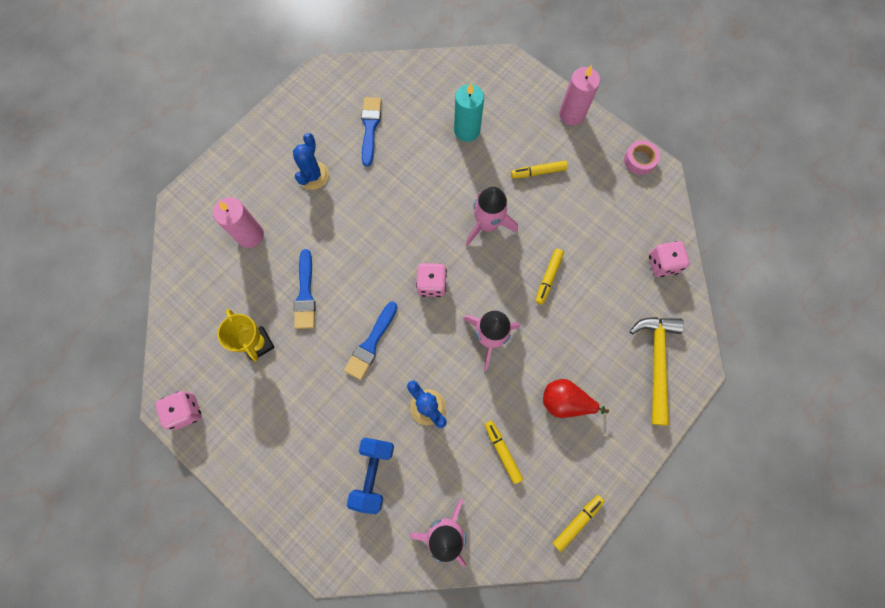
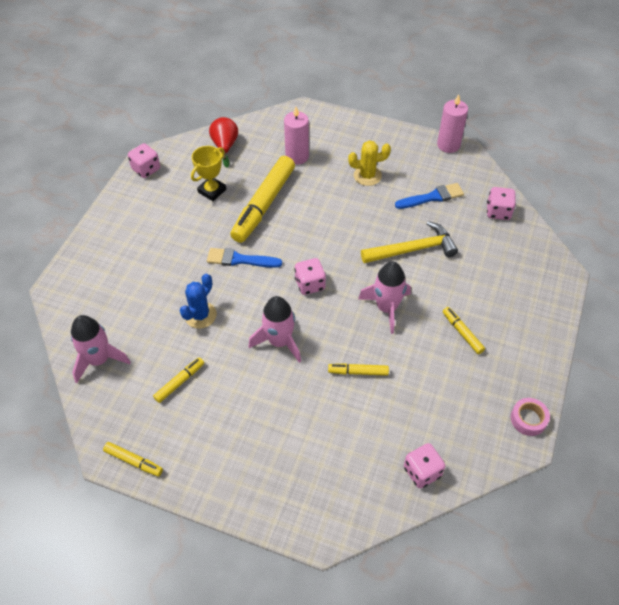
camera: 70 degrees right, 20 degrees down
(305, 294) = (264, 205): blue brush -> yellow marker
(313, 175) = (367, 176): blue cactus -> yellow cactus
(373, 473) = (133, 295): blue dumbbell -> none
(414, 80) = (498, 212): none -> pink dice
(467, 130) = (472, 264): turquoise candle -> none
(565, 401) = (242, 420): red pear -> red pear (225, 146)
(572, 114) = (542, 343): pink candle -> pink candle (448, 145)
(656, 362) = (312, 492): yellow hammer -> yellow hammer (413, 249)

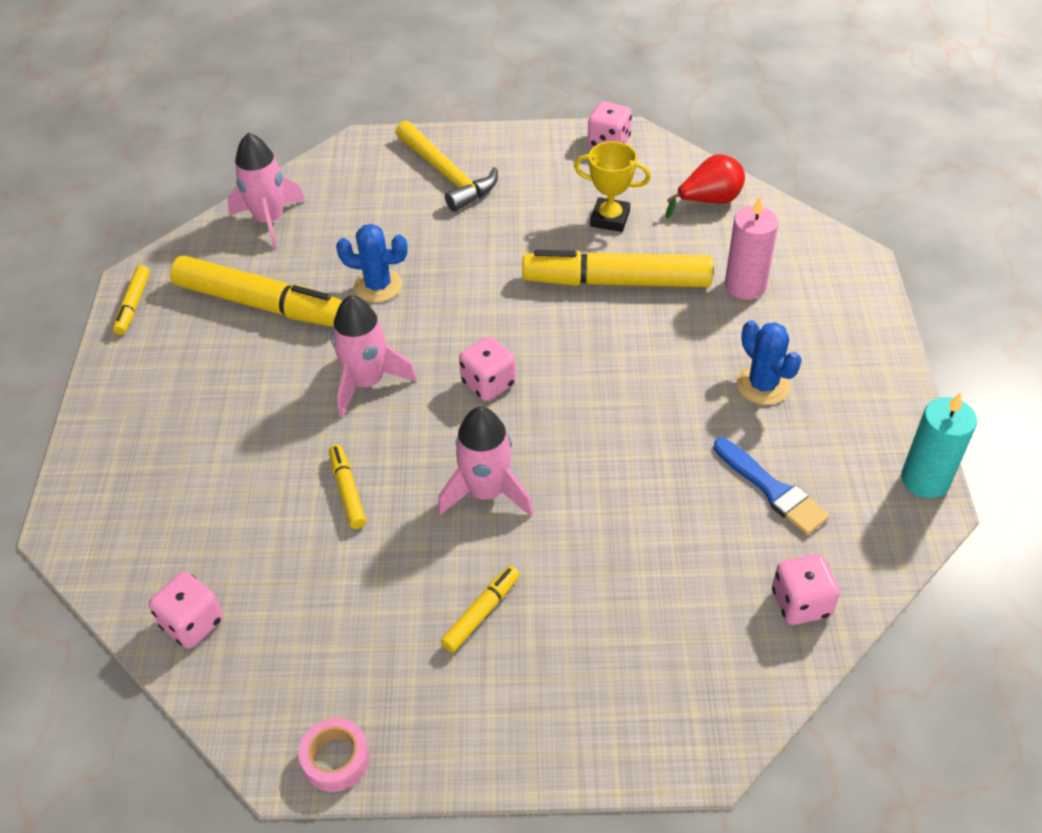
camera: 70 degrees right, 5 degrees down
(179, 382) = (262, 304): yellow marker -> yellow marker, size x2.17
(240, 259) = (496, 291): blue brush -> none
(367, 176) = (763, 385): yellow cactus -> blue cactus
(413, 249) = (631, 494): yellow hammer -> yellow hammer (447, 174)
(448, 145) = (925, 479): pink candle -> turquoise candle

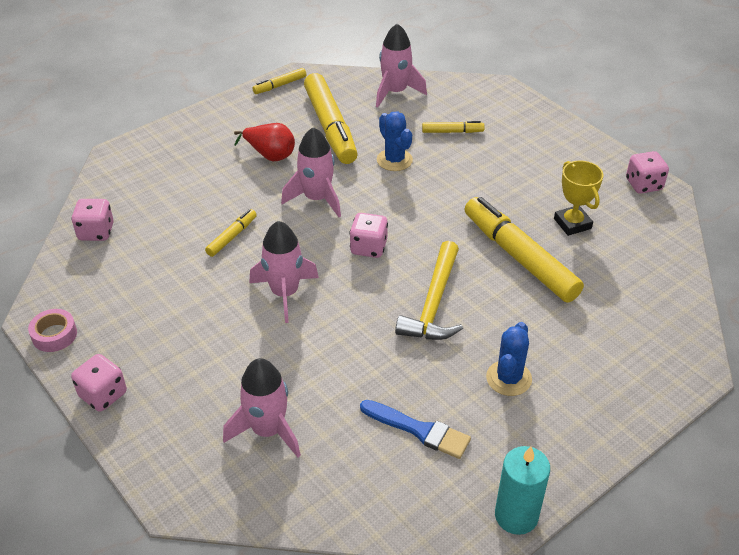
camera: 50 degrees right, 5 degrees down
(447, 174) = (519, 134): yellow hammer -> yellow hammer (434, 303)
(481, 613) = (196, 340): yellow marker -> yellow marker (452, 132)
(672, 616) = (268, 430): none -> pink rocket
(709, 201) = (652, 261): red pear -> red pear (270, 155)
(745, 286) = (592, 322): pink candle -> none
(772, 490) = (419, 430): blue brush -> blue brush turned 75 degrees counterclockwise
(801, 603) = (336, 494): pink dice -> pink dice (103, 395)

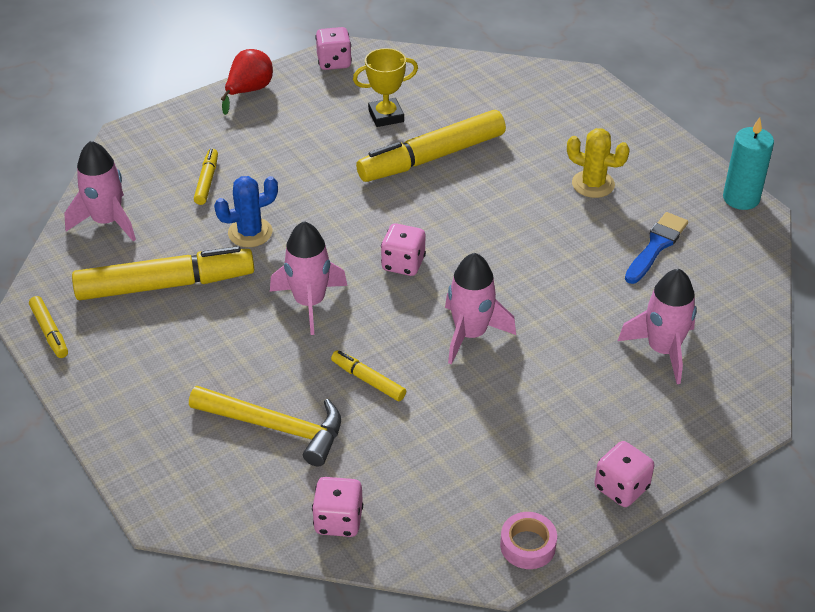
camera: 85 degrees left, 0 degrees up
(270, 155) = (211, 344): red pear -> red pear (249, 91)
(434, 303) = (493, 222): yellow hammer -> yellow hammer (276, 427)
(508, 378) = (593, 184): blue cactus -> yellow cactus

